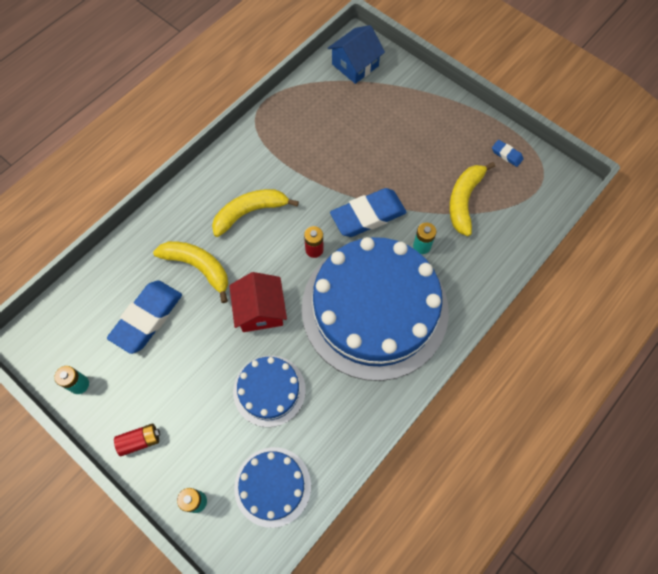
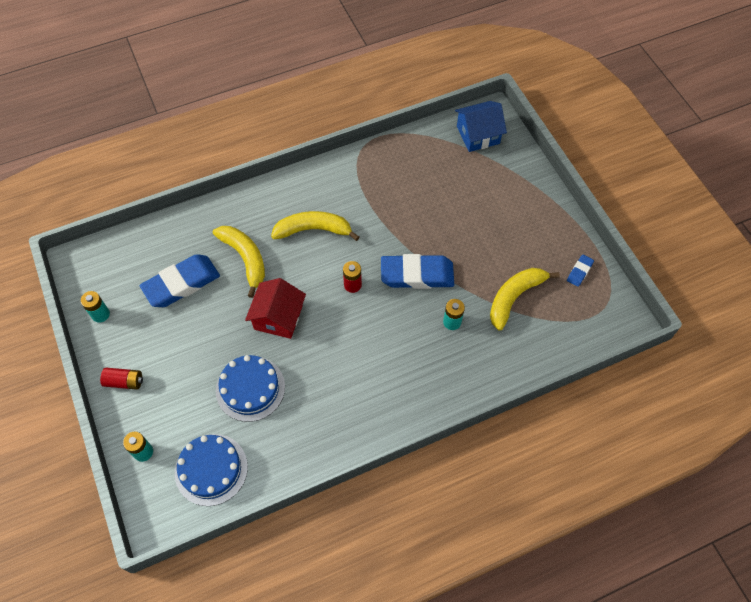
camera: 25 degrees right, 5 degrees down
(374, 308) = (379, 359): blue cake -> none
(506, 155) = (579, 272): blue eraser -> blue eraser turned 60 degrees clockwise

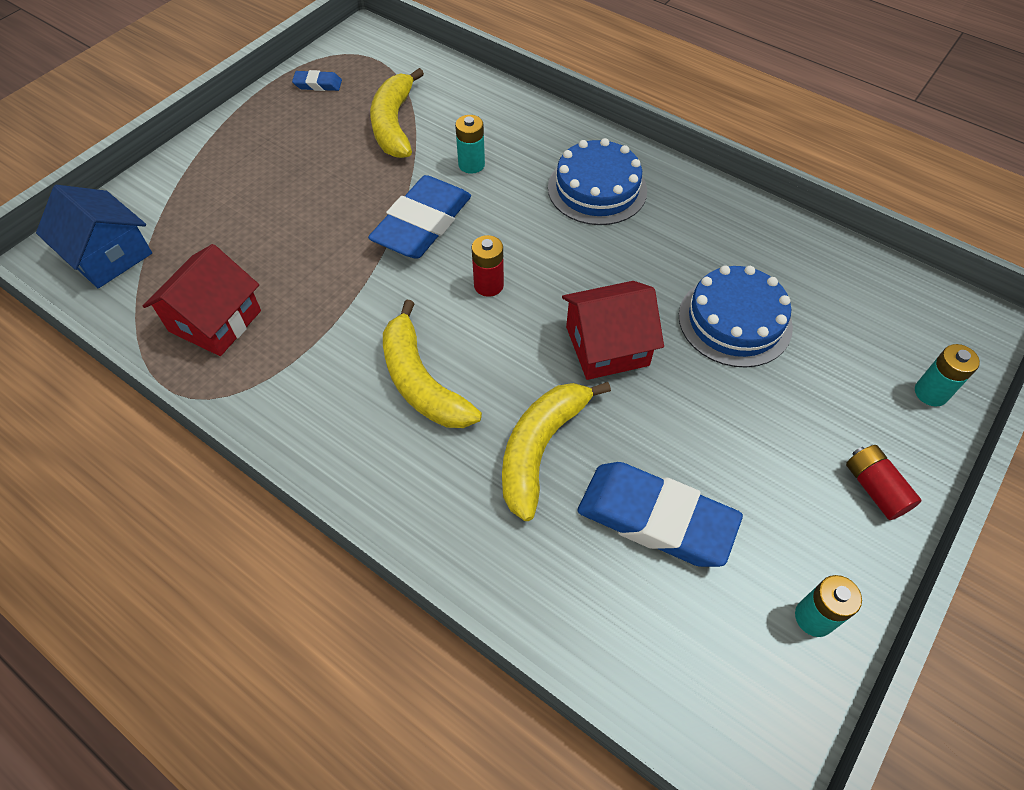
camera: 120 degrees left, 5 degrees down
(211, 469) = (869, 303): blue cake -> blue cake (597, 189)
(405, 164) = (215, 321): none -> red house
(417, 275) = (422, 224): blue eraser -> blue eraser turned 60 degrees clockwise
(514, 297) = (394, 124): yellow banana -> yellow banana turned 75 degrees clockwise

